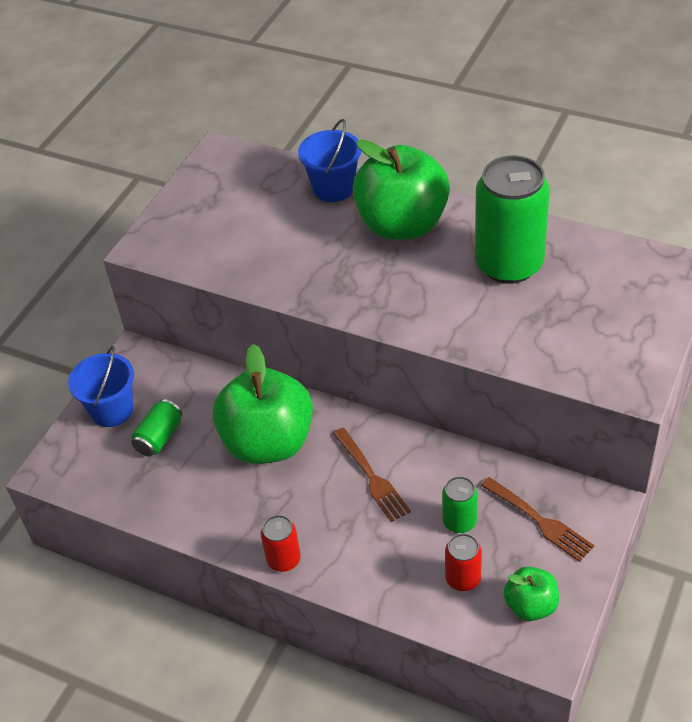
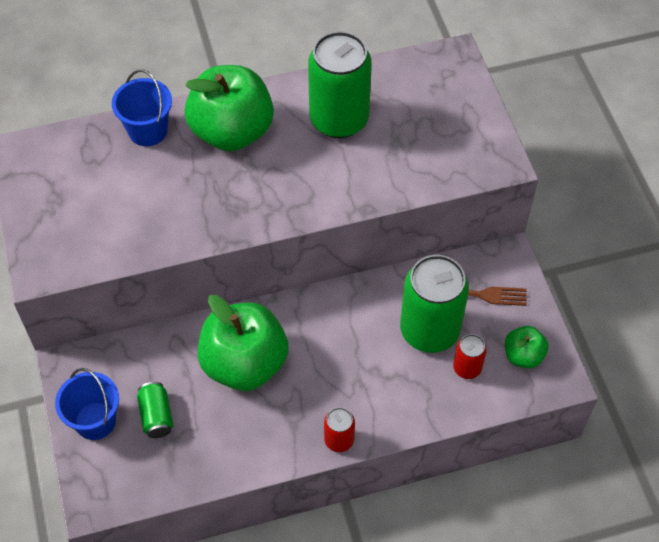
camera: 45 degrees left, 10 degrees up
(371, 477) = (342, 339): brown fork -> none
(459, 521) = (429, 330): green can -> green can, size x2.13

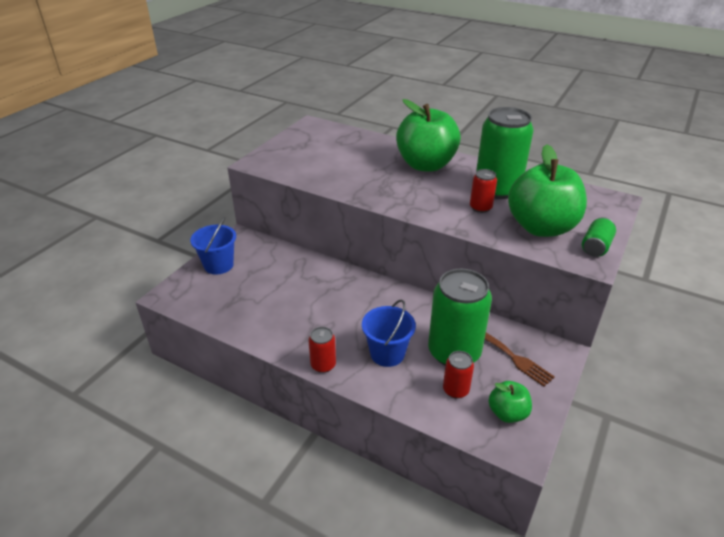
camera: 45 degrees right, 20 degrees down
(148, 130) = (382, 145): blue bucket -> blue bucket (387, 353)
(156, 416) = (247, 283): green can -> green can (596, 247)
(244, 364) = (321, 292): green apple -> green apple (541, 227)
(350, 160) = (480, 208): none -> red can

